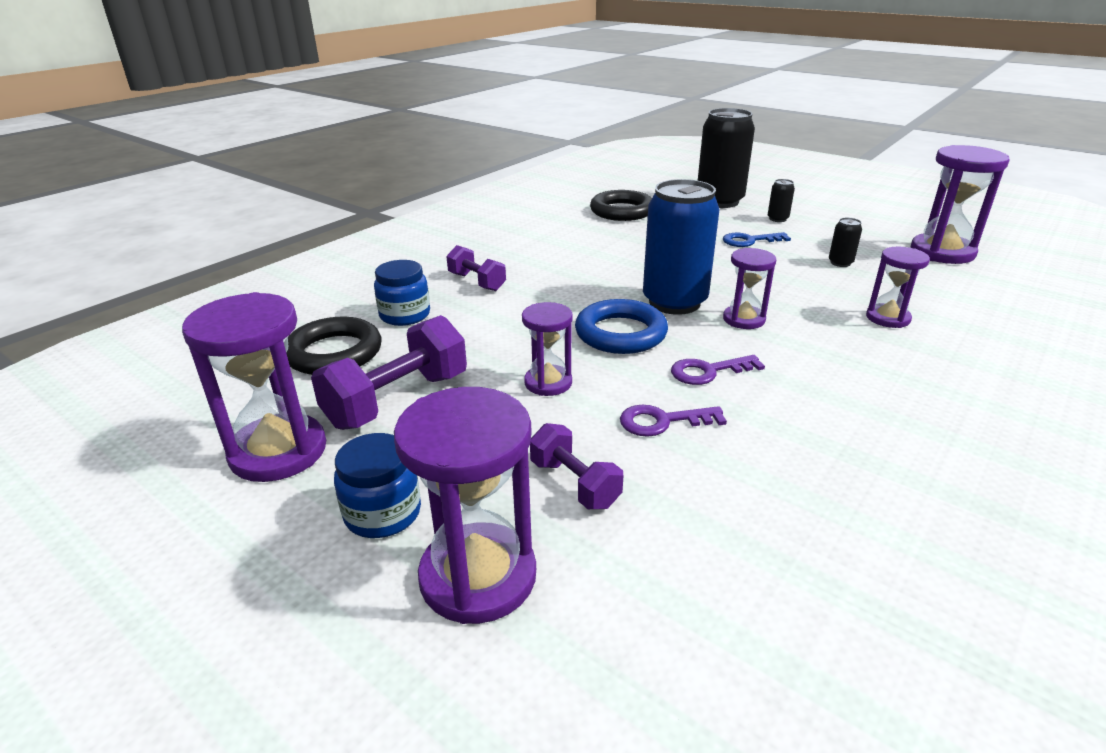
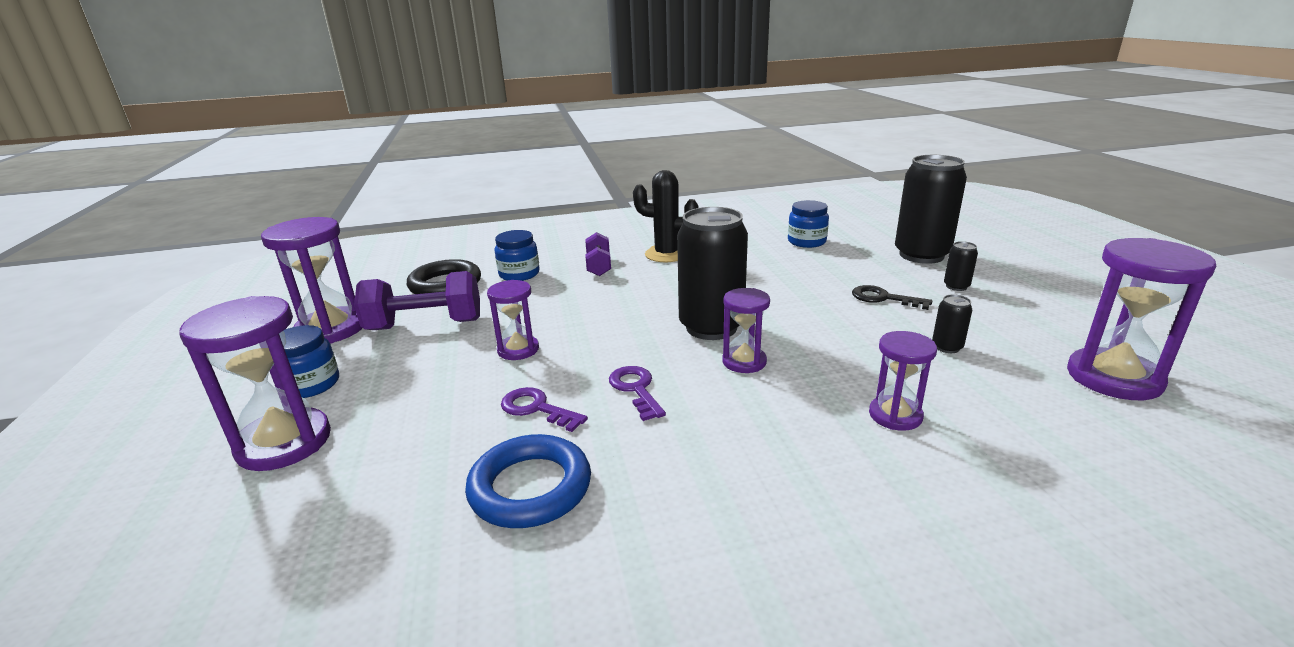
camera: 40 degrees right, 5 degrees down
(523, 253) = (666, 254): none -> black cactus
(574, 484) = (415, 420): purple dumbbell -> none
(620, 333) = (626, 335): blue ring -> blue ring (530, 488)
(622, 211) = (806, 242): black ring -> blue jar
(674, 302) = (711, 327): blue can -> black can
(708, 371) = (636, 389): purple key -> purple key turned 45 degrees clockwise
(749, 241) = (883, 298): blue key -> black key

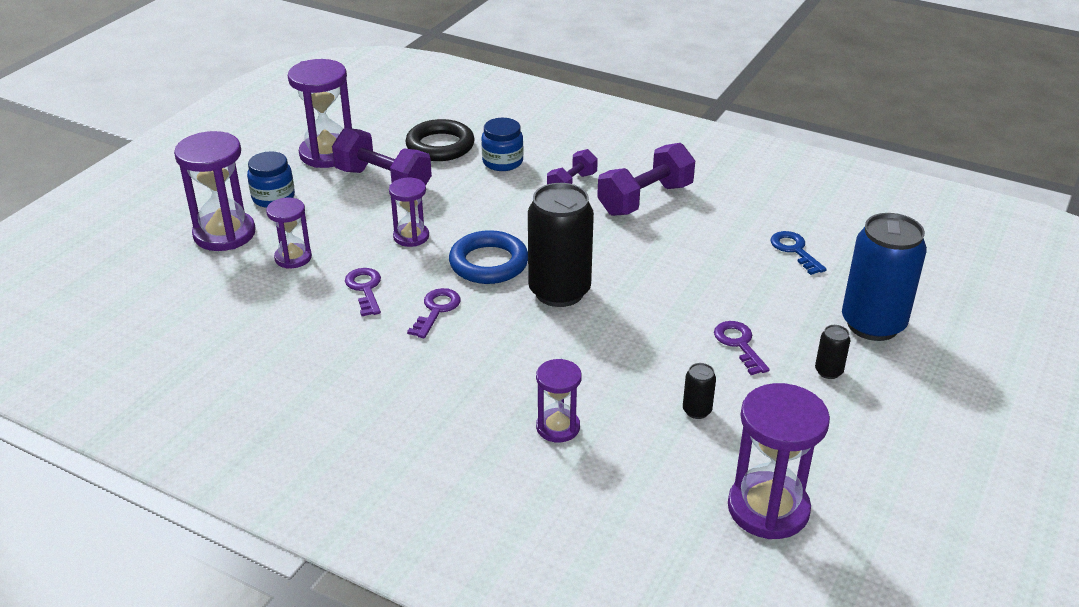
camera: 40 degrees right, 10 degrees up
(530, 488) = (301, 336): blue ring -> blue ring (489, 263)
(666, 254) = (645, 199): black cactus -> purple dumbbell
(744, 362) = (533, 332): purple hourglass -> purple hourglass (293, 258)
(806, 242) = (794, 250): blue jar -> blue key
(883, 298) = (739, 344): black key -> purple key
(921, 255) = (873, 324): black can -> blue can

